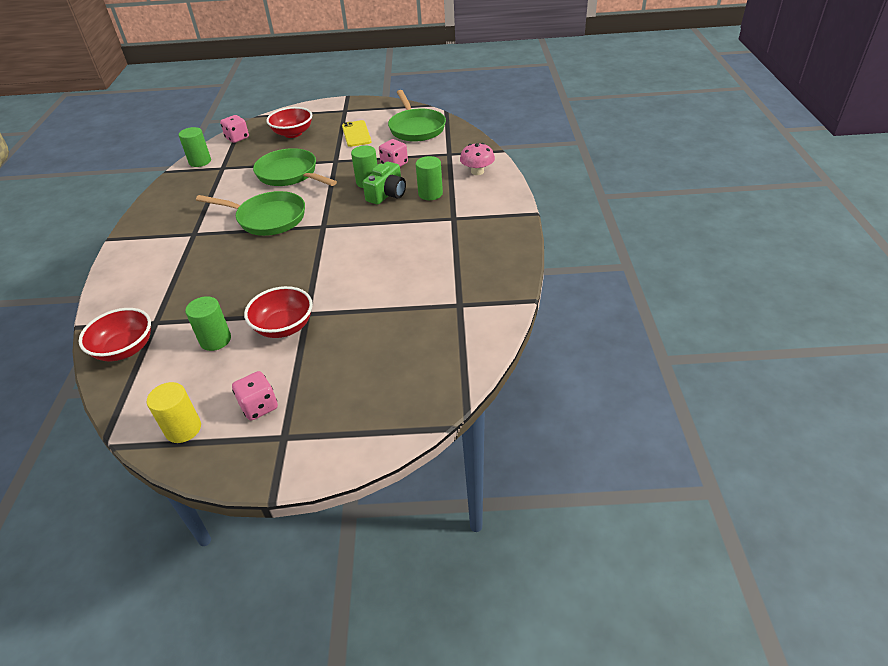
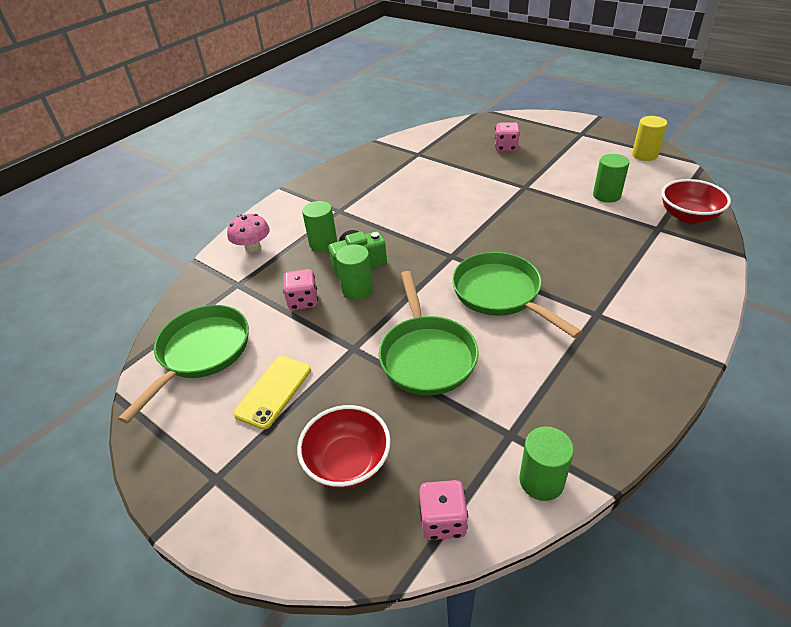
camera: 140 degrees left, 0 degrees up
(259, 406) = (589, 149): pink dice -> pink dice (506, 147)
(284, 327) = (548, 184): red bowl -> none

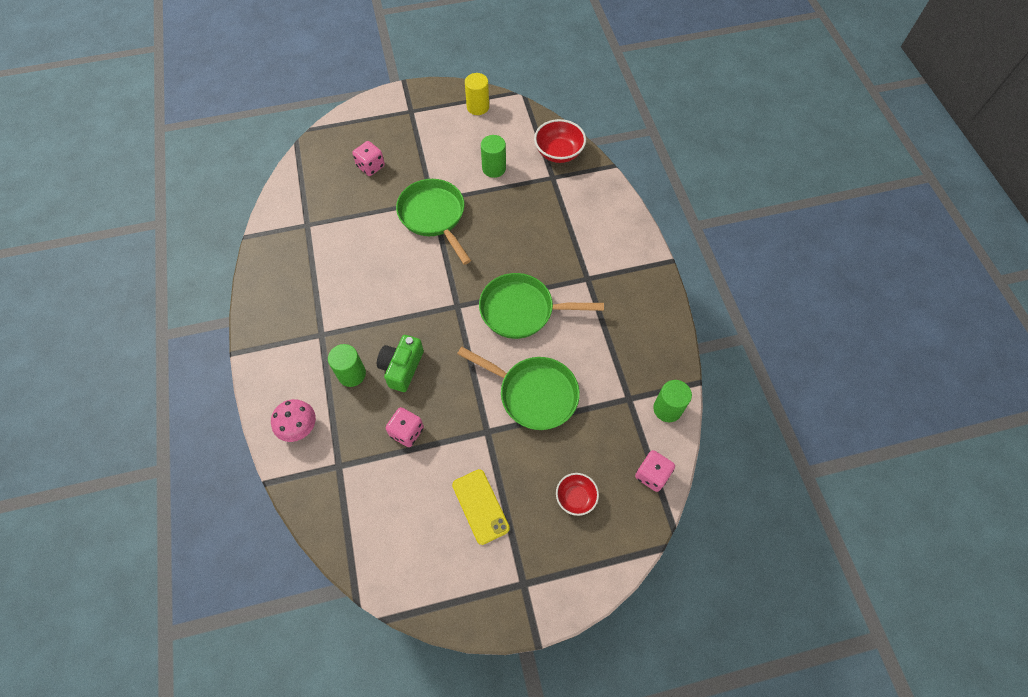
camera: 55 degrees left, 20 degrees up
(201, 352) = (395, 534): green pan -> green pan (434, 216)
(348, 462) = (575, 497): red bowl -> red bowl, size x0.64
(357, 289) = (431, 388): green cylinder -> none

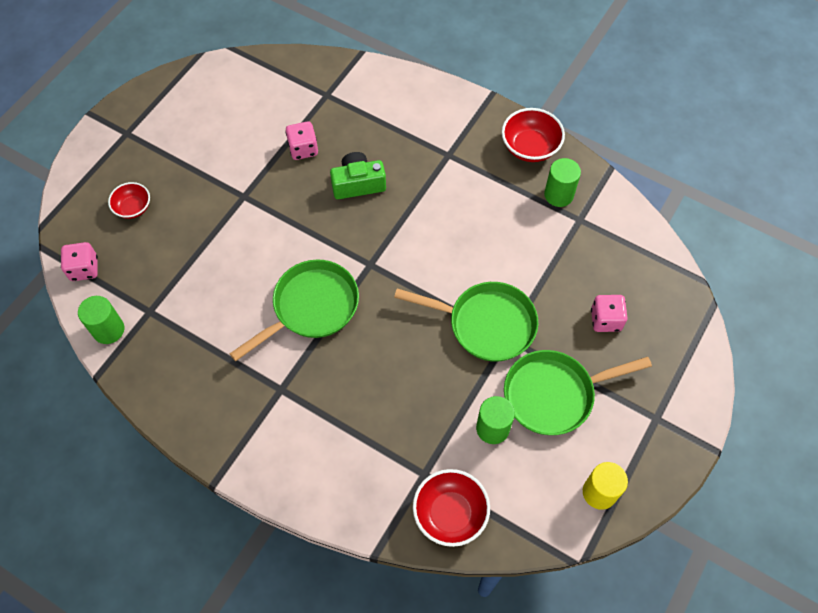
camera: 135 degrees right, 0 degrees up
(268, 292) = (530, 147): none -> red bowl
(298, 427) = (383, 92): pink mushroom -> none
(351, 374) = (390, 150): green cylinder -> green cylinder (558, 195)
(402, 368) = (358, 184): green camera -> green camera turned 75 degrees counterclockwise
(480, 506) = (200, 149): yellow phone -> none
(533, 394) = (233, 250): green pan -> green pan (554, 394)

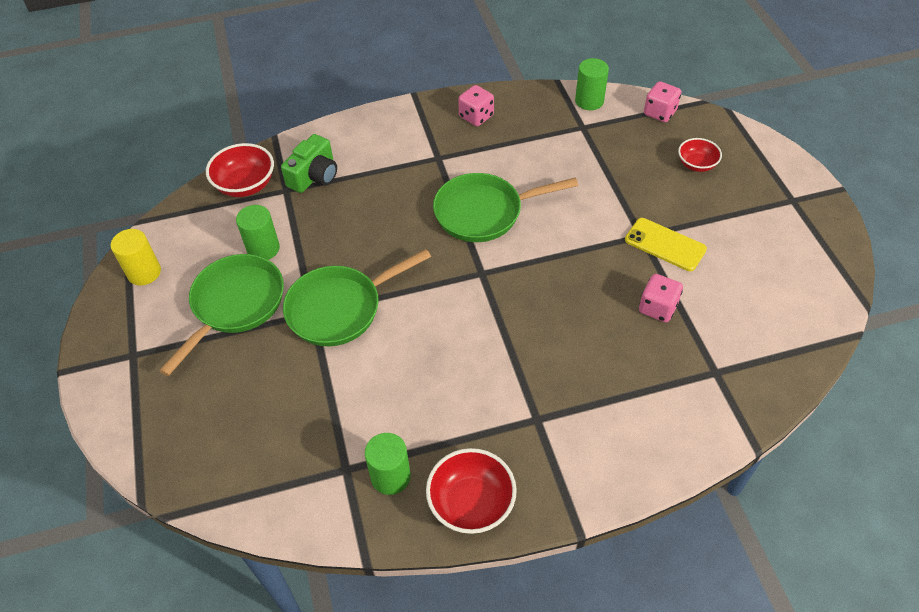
camera: 135 degrees right, 10 degrees down
(240, 178) = (665, 245): none -> yellow phone
(311, 307) = (484, 212): green pan -> green pan turned 75 degrees clockwise
(358, 184) = (574, 321): green camera -> green camera (314, 176)
(605, 320) = (239, 396): pink dice -> pink dice (476, 116)

